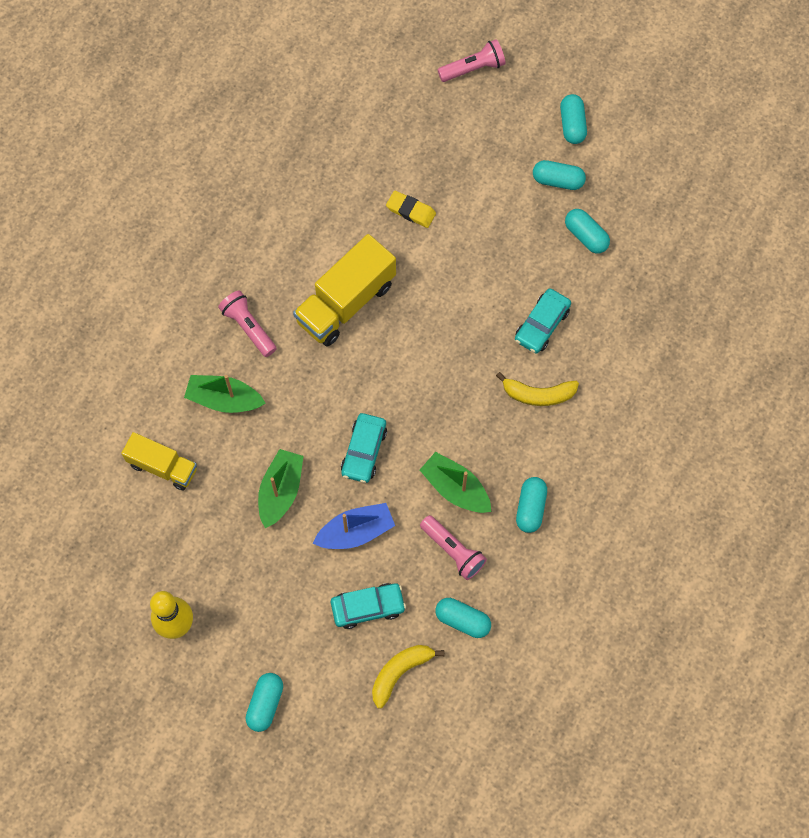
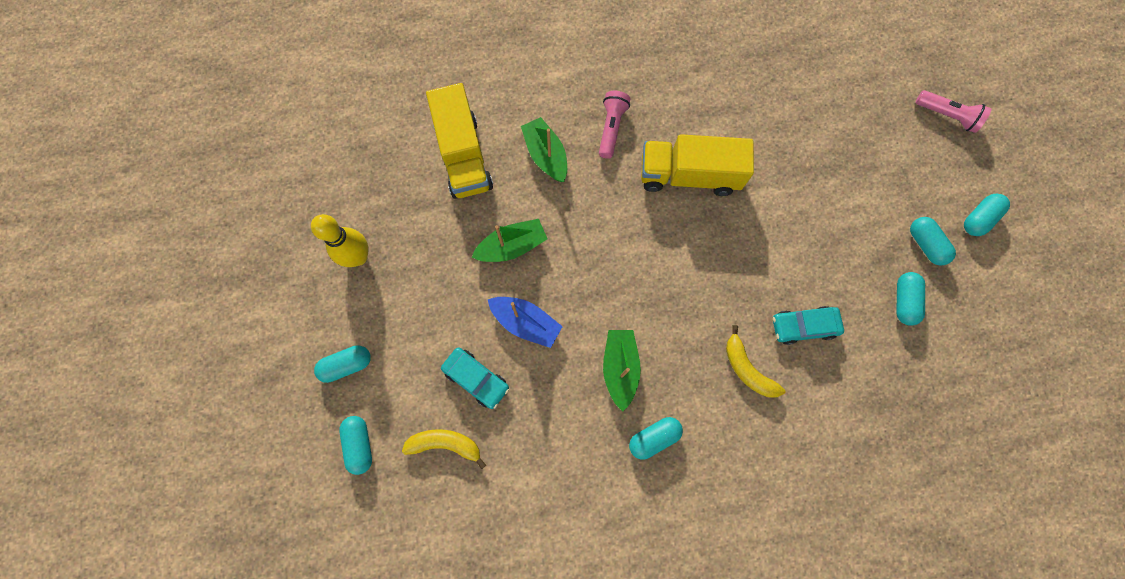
camera: 50 degrees right, 5 degrees up
(162, 466) = (464, 156): yellow truck -> yellow truck, size x1.60
(364, 451) = (591, 278): turquoise car -> none
(411, 211) = (798, 162): yellow eraser -> none
(453, 551) = (571, 406): pink flashlight -> none
(462, 620) = (523, 458): turquoise capsule -> turquoise capsule (360, 444)

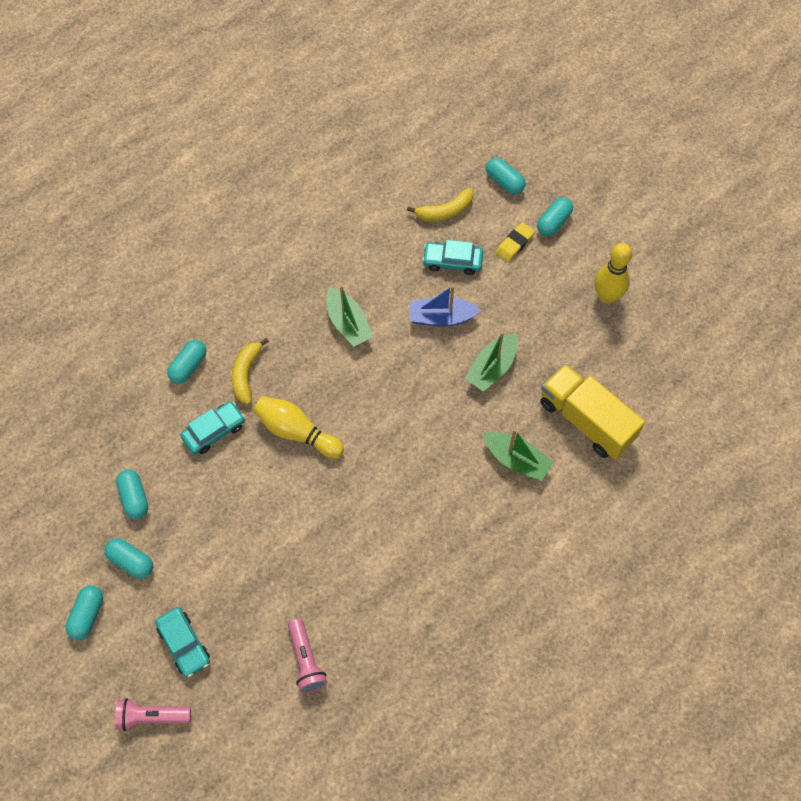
camera: 150 degrees right, 10 degrees down
(402, 363) = (515, 244): none -> yellow eraser
(611, 128) = (474, 518): pink flashlight -> pink flashlight (306, 660)
(654, 438) = (295, 290): turquoise capsule -> turquoise capsule (188, 366)
(689, 176) = (377, 511): yellow truck -> none
(725, 283) = (297, 432): none -> yellow bowling pin
(747, 369) = (246, 374): yellow banana -> yellow banana turned 105 degrees counterclockwise
(901, 155) = (184, 644): none -> turquoise car

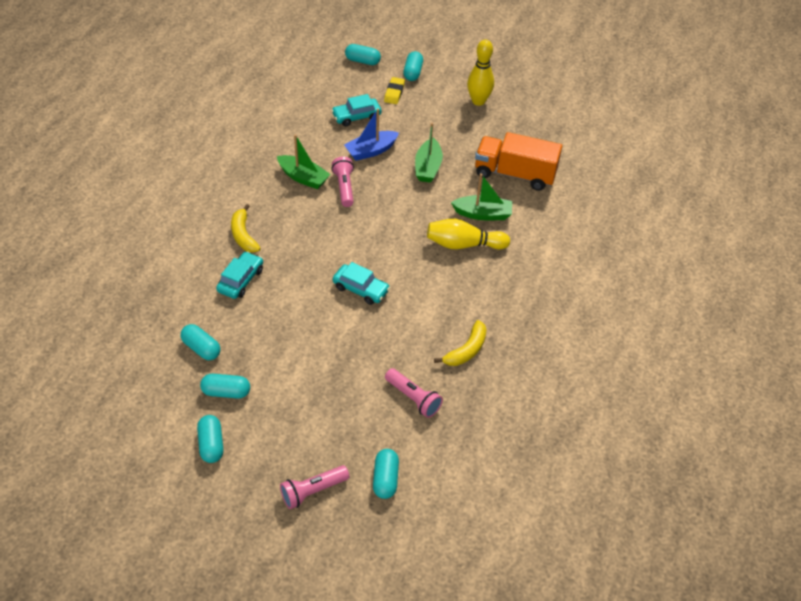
camera: 30 degrees left, 15 degrees down
(184, 644) = (307, 429): turquoise car -> turquoise car (361, 289)
(188, 366) = (192, 247): turquoise capsule -> turquoise capsule (385, 479)
(297, 432) = (308, 256): yellow bowling pin -> yellow bowling pin (463, 244)
(384, 356) = (344, 187): none -> pink flashlight
(445, 211) = (331, 90): yellow banana -> yellow banana (466, 350)
(586, 420) = (514, 174): yellow truck -> orange truck

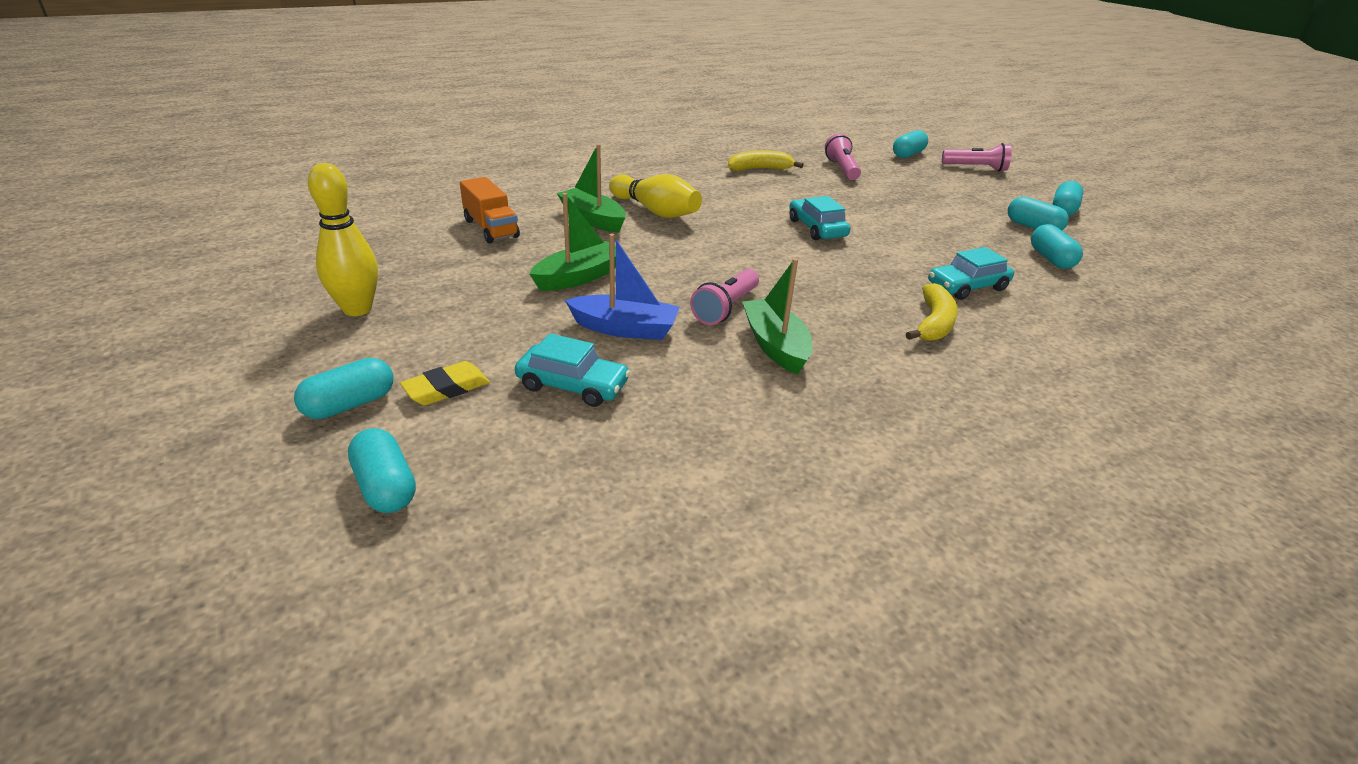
camera: 140 degrees left, 15 degrees down
(514, 174) = (491, 228): orange truck -> orange truck, size x0.63

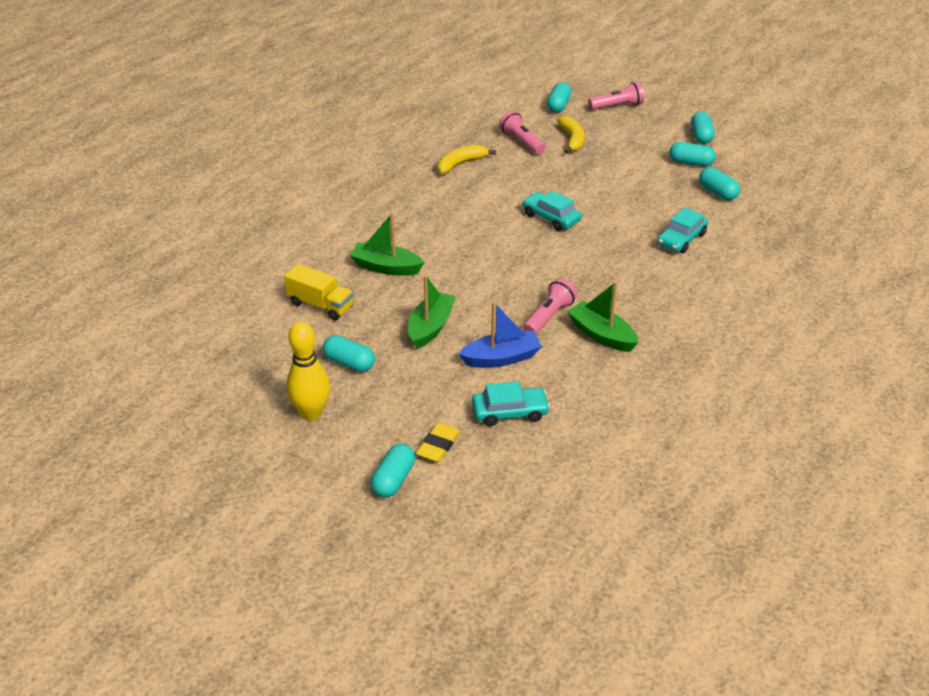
camera: 25 degrees left, 5 degrees up
(385, 487) = (474, 516): turquoise capsule -> turquoise capsule (349, 363)
(491, 228) = (320, 305): orange truck -> yellow truck
(655, 211) = (424, 241): yellow bowling pin -> none
(725, 308) = (549, 316): pink flashlight -> pink flashlight turned 150 degrees counterclockwise
(933, 323) = (680, 280): yellow banana -> yellow banana (572, 140)

